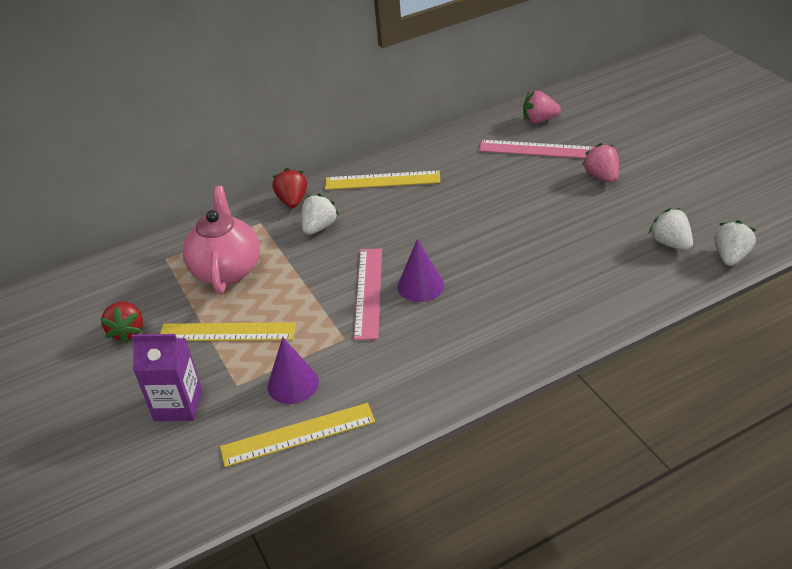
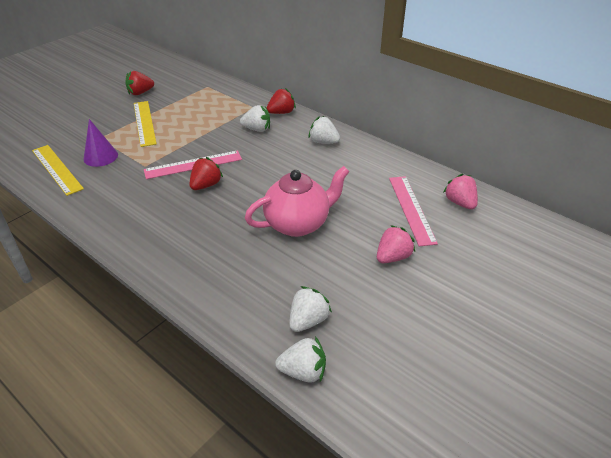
camera: 65 degrees right, 0 degrees up
(178, 405) = (81, 124): purple carton -> none
(227, 270) = (202, 108): pink teapot -> pink teapot (298, 224)
(382, 180) = (323, 142): yellow ruler -> white strawberry
(420, 286) = (206, 185): purple cone -> red strawberry

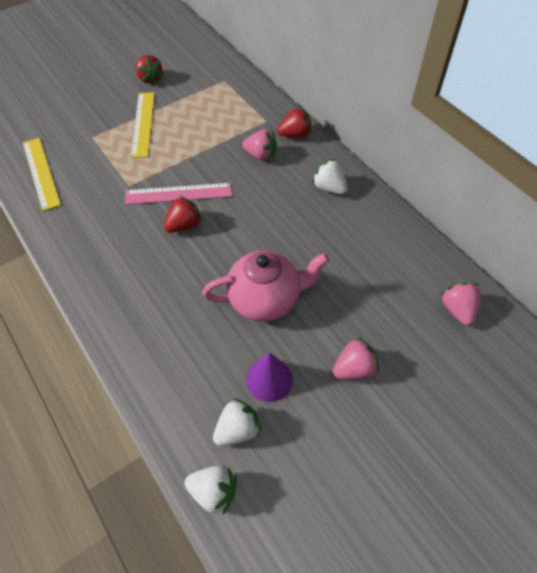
camera: 15 degrees right, 15 degrees up
(100, 157) = (87, 164): purple cone -> purple cone (269, 379)
(140, 93) = (150, 78): red strawberry -> red strawberry turned 105 degrees counterclockwise
(257, 129) = (260, 155): white strawberry -> pink strawberry
(411, 209) = (398, 306): pink ruler -> none

